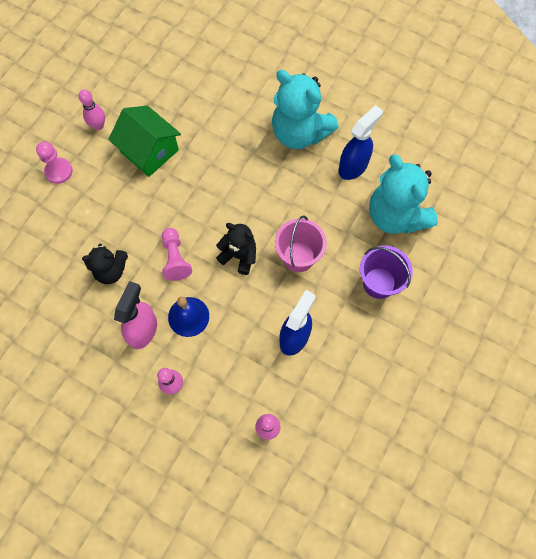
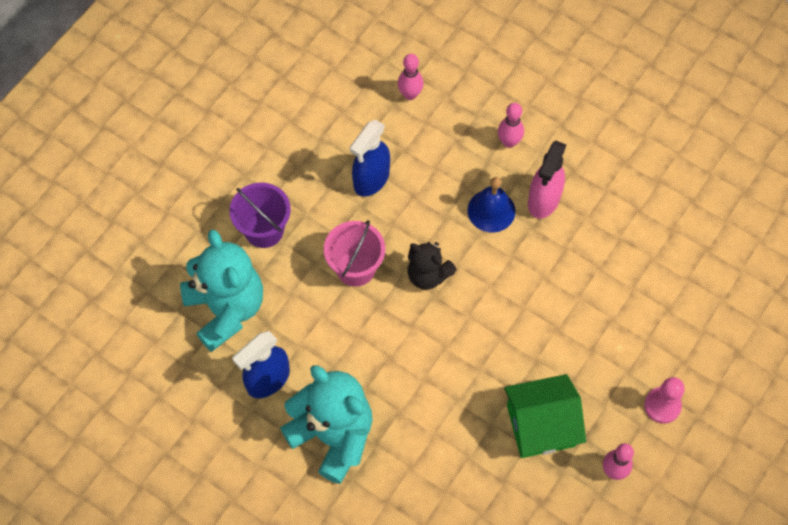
camera: 175 degrees left, 5 degrees down
(111, 270) = (584, 270): black teddy bear -> none
(149, 151) = (540, 425): green house -> green house turned 60 degrees counterclockwise
(175, 259) = (506, 277): pink pawn -> none

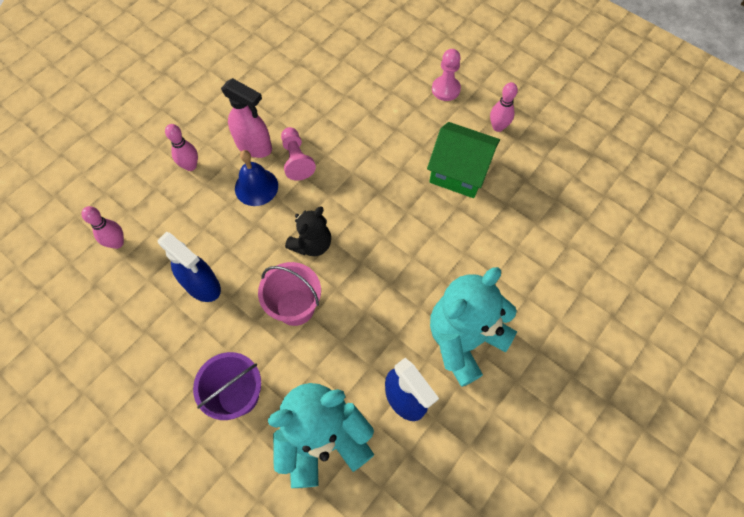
camera: 85 degrees left, 0 degrees up
(532, 246) = (296, 160): none -> pink pawn
(540, 425) = (459, 171): green house -> green house turned 60 degrees counterclockwise

